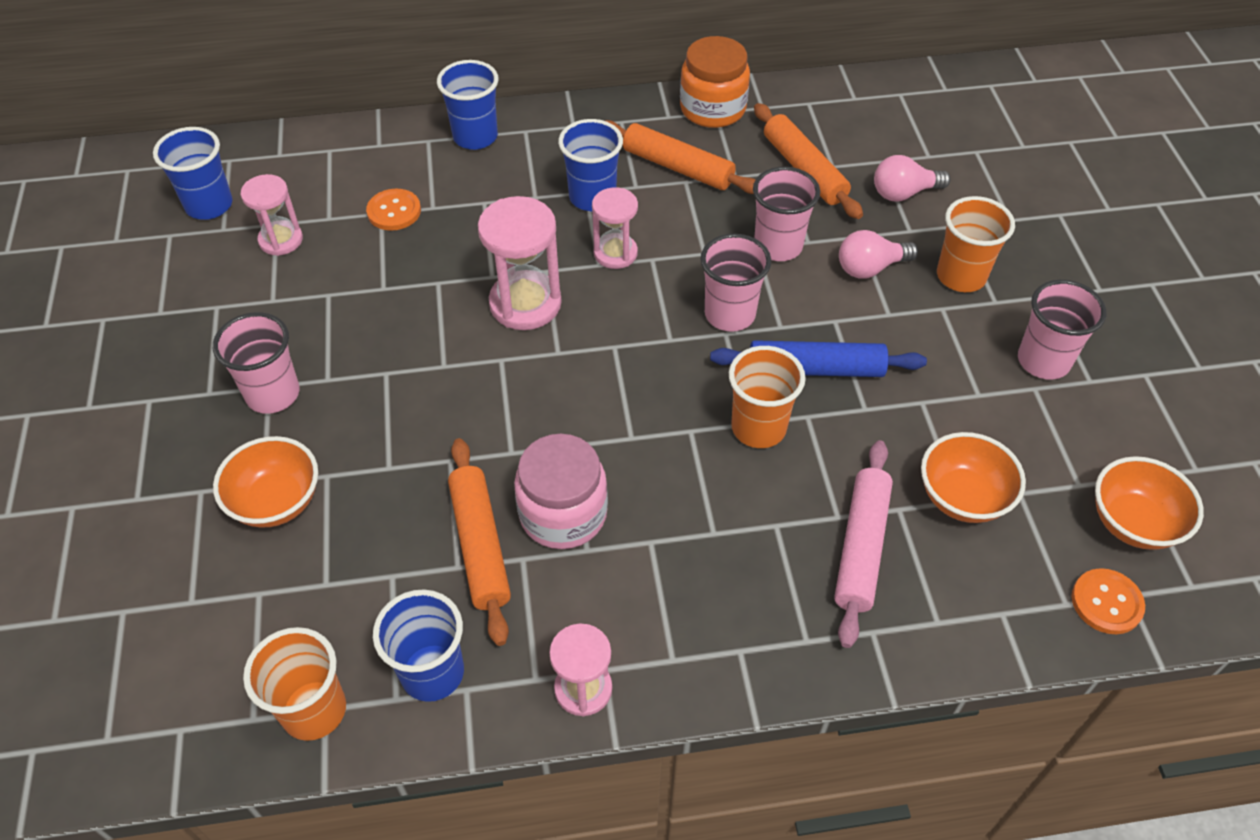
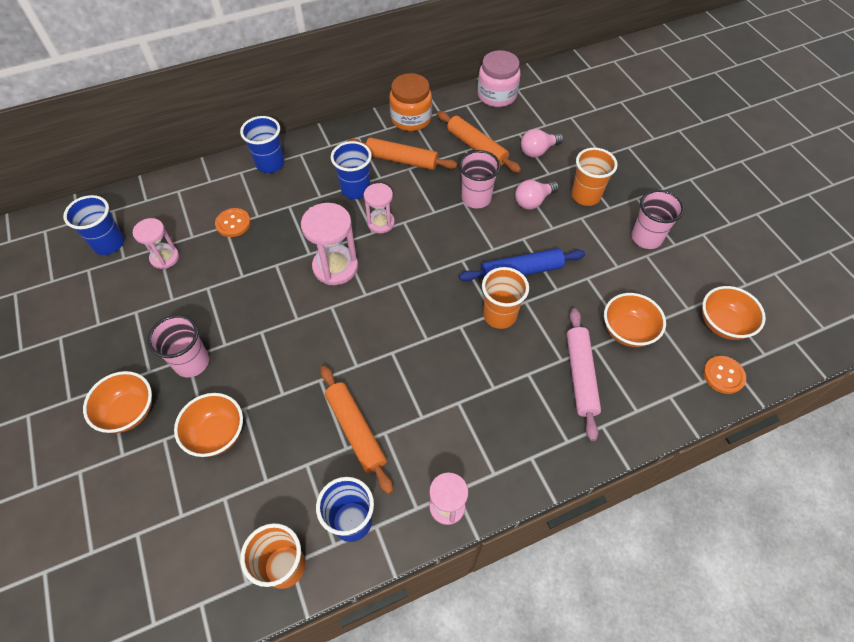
camera: 15 degrees left, 5 degrees up
(164, 442) = (129, 412): none -> orange bowl
(563, 514) = (400, 397): pink jar -> pink jar (497, 95)
(729, 314) = (461, 247): pink cup -> none

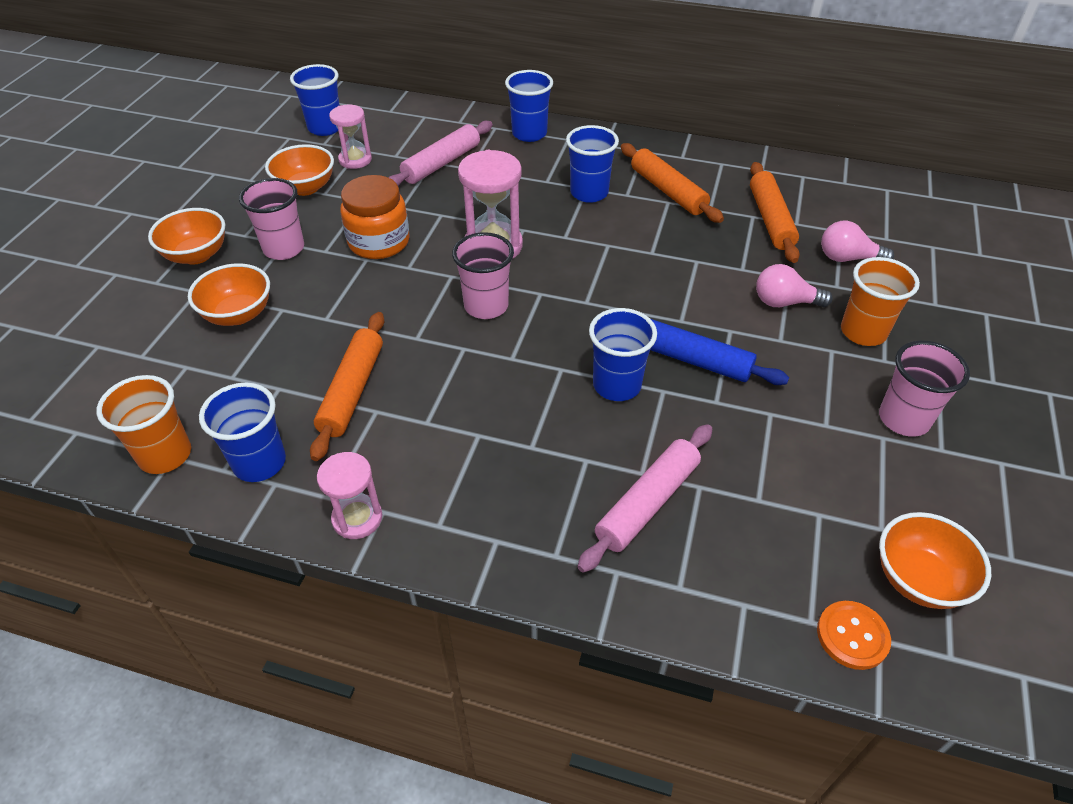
camera: 40 degrees right, 10 degrees down
(233, 223) = (441, 163): orange button -> pink rolling pin
(381, 223) = (582, 233): pink hourglass -> none
(411, 119) = (720, 160): orange jar -> orange jar (379, 242)
(476, 198) = (715, 265): pink cup -> pink cup (486, 306)
(497, 95) = (852, 183): pink jar -> none
(499, 315) = (617, 385): orange cup -> blue cup
(627, 331) = (763, 498): orange bowl -> orange bowl (305, 188)

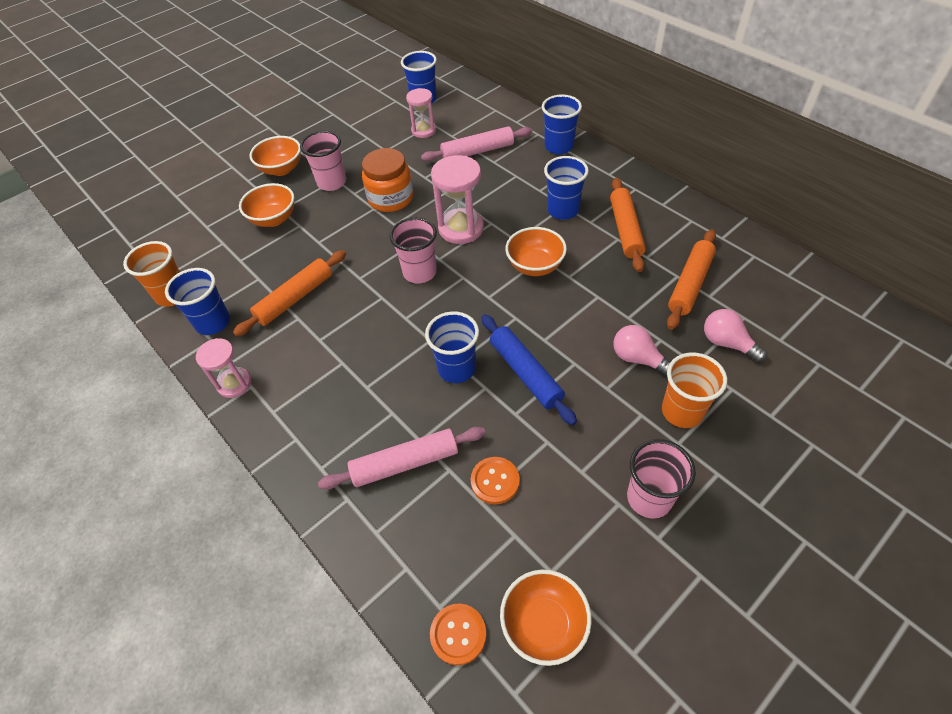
camera: 35 degrees right, 5 degrees up
(305, 188) = (377, 142): orange bowl -> orange bowl (535, 266)
(754, 474) = (495, 481): none -> orange button

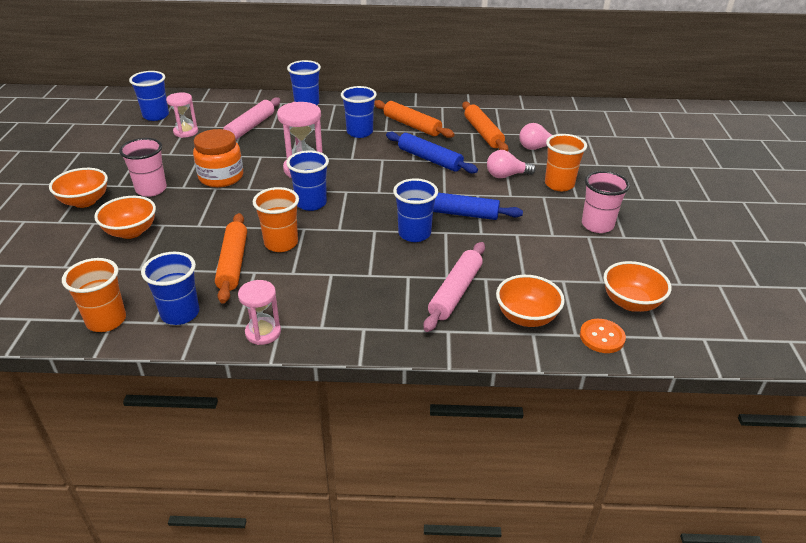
camera: 50 degrees left, 15 degrees down
(347, 302) = (281, 243): none -> orange cup
(420, 272) = (311, 203): pink cup -> blue cup
(495, 481) = (517, 266): orange button -> none
(535, 266) = (384, 165): orange bowl -> orange bowl (526, 317)
(586, 286) = (430, 159): none -> blue rolling pin

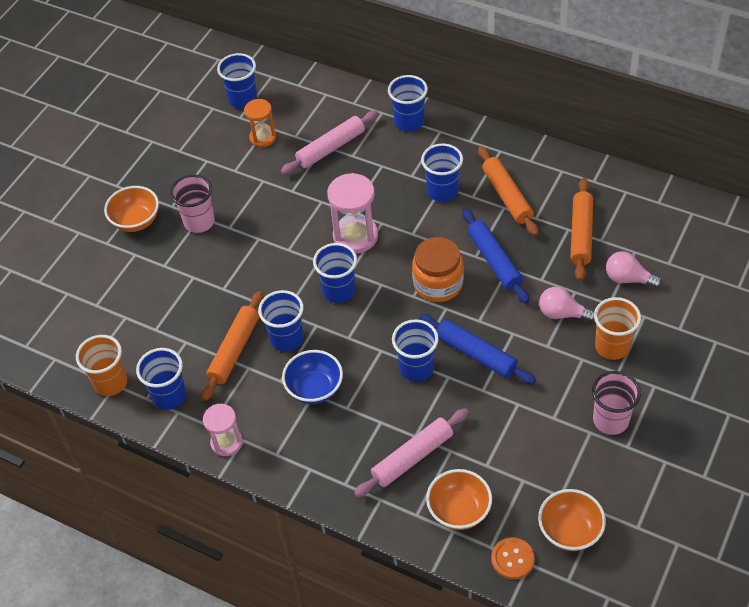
camera: 30 degrees right, 15 degrees up
(131, 232) = (163, 278): orange bowl -> none
(186, 132) = (263, 137): pink hourglass -> orange hourglass
(221, 177) = (270, 223): orange jar -> orange jar (438, 284)
(281, 243) = (286, 339): orange cup -> blue cup
(330, 270) = (314, 389): none -> blue bowl

